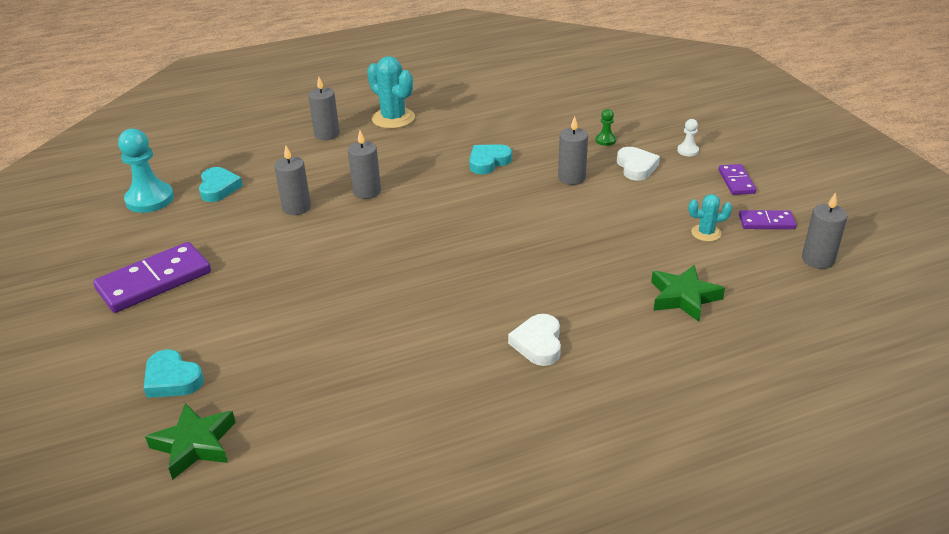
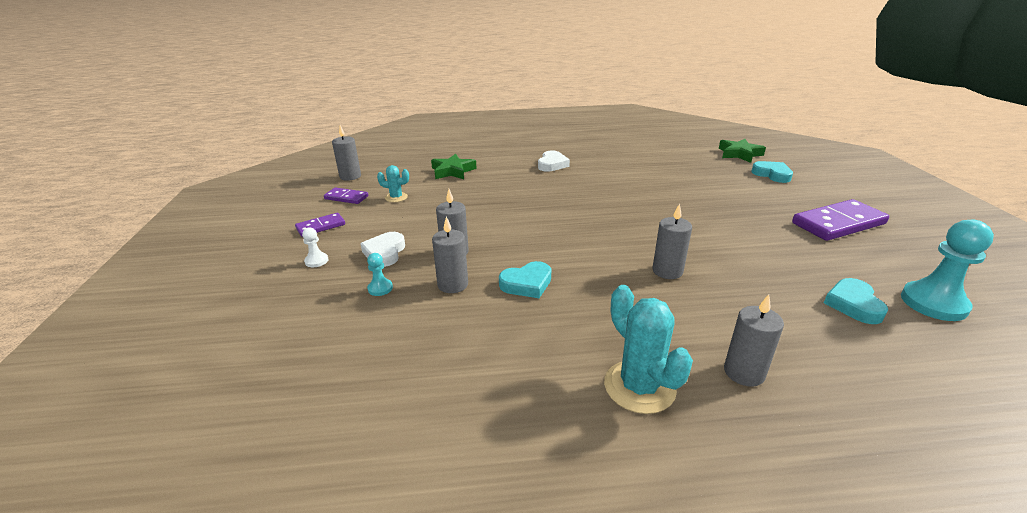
camera: 165 degrees left, 5 degrees down
(296, 207) = (740, 266): grey candle -> grey candle (453, 284)
(605, 140) = (380, 288): green pawn -> turquoise pawn
(736, 181) = (321, 226): purple domino -> purple domino turned 45 degrees clockwise

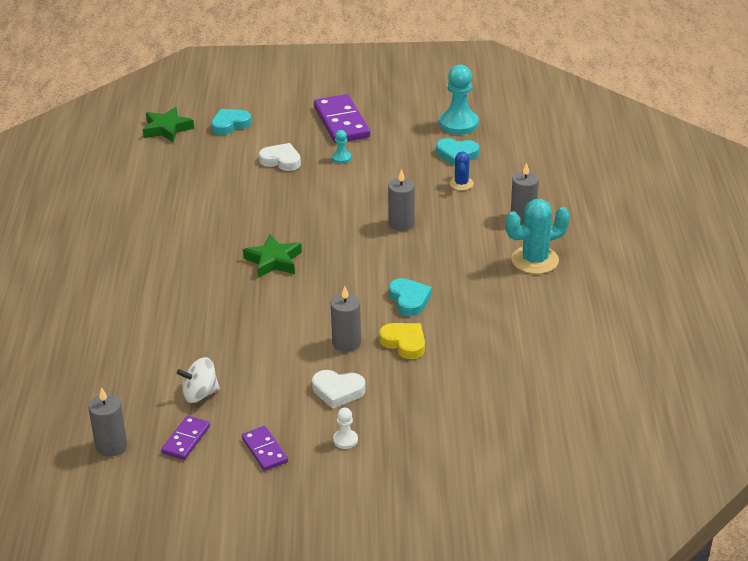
camera: 85 degrees left, 5 degrees up
(380, 288) = (404, 388): turquoise pawn -> turquoise pawn (341, 158)
(396, 197) = (200, 394): turquoise cactus -> white spinning top
(453, 171) = (131, 348): green star -> green star (273, 261)
(453, 284) = (404, 343): grey candle -> yellow heart
(552, 164) = (142, 264): white heart -> white heart (281, 160)
(785, 311) = (461, 184): none -> blue cactus

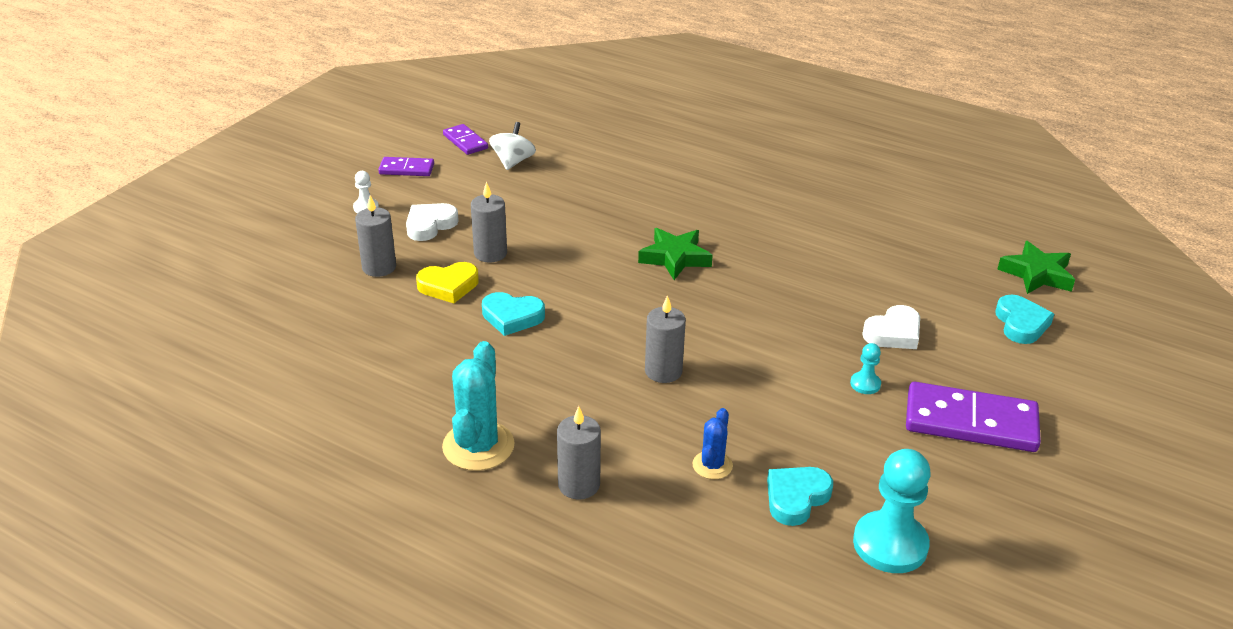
camera: 120 degrees right, 0 degrees up
(111, 446) = (499, 113): grey candle -> grey candle (379, 267)
(461, 184) = (712, 465): blue cactus -> blue cactus turned 75 degrees clockwise

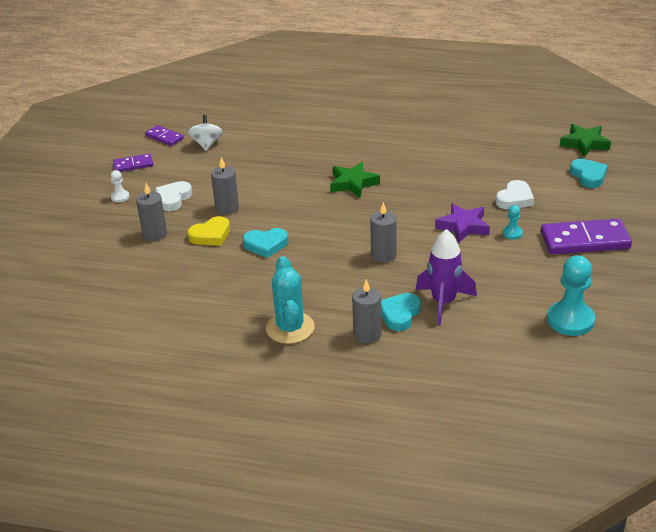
camera: 15 degrees left, 0 degrees up
(712, 465) = (443, 303): blue cactus -> purple rocket
(796, 498) = (503, 308): turquoise heart -> turquoise heart (399, 314)
(798, 356) = (463, 226): none -> purple star

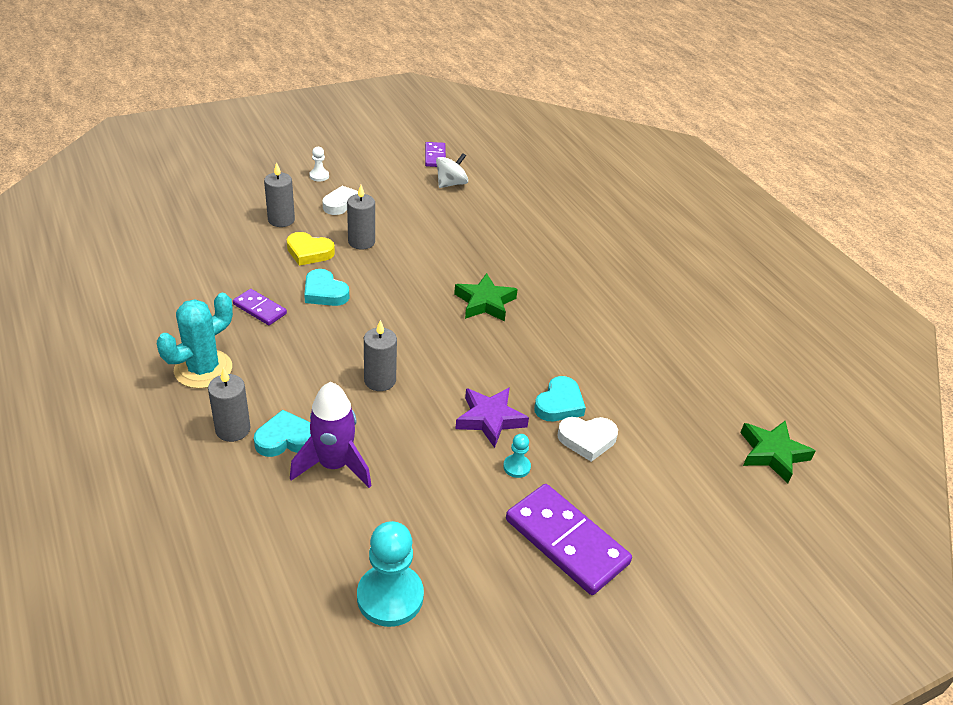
camera: 45 degrees right, 5 degrees up
(133, 165) = (374, 160): purple domino -> purple domino (260, 309)
(588, 176) = (707, 487): turquoise heart -> turquoise heart (559, 404)

